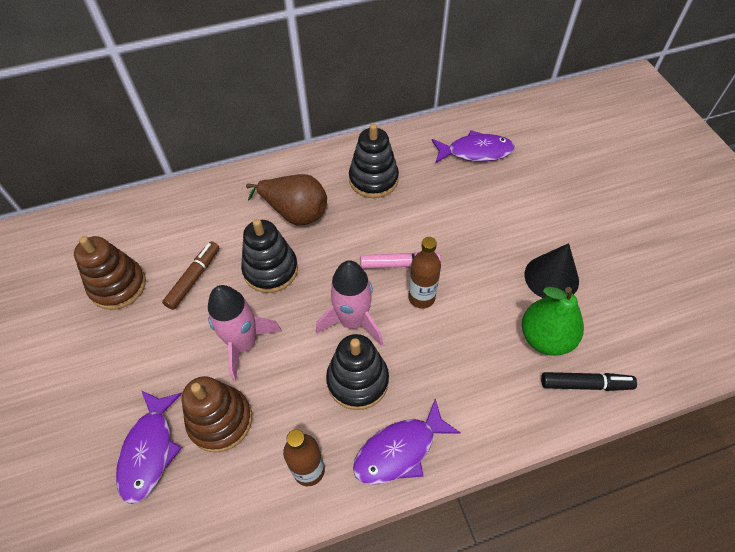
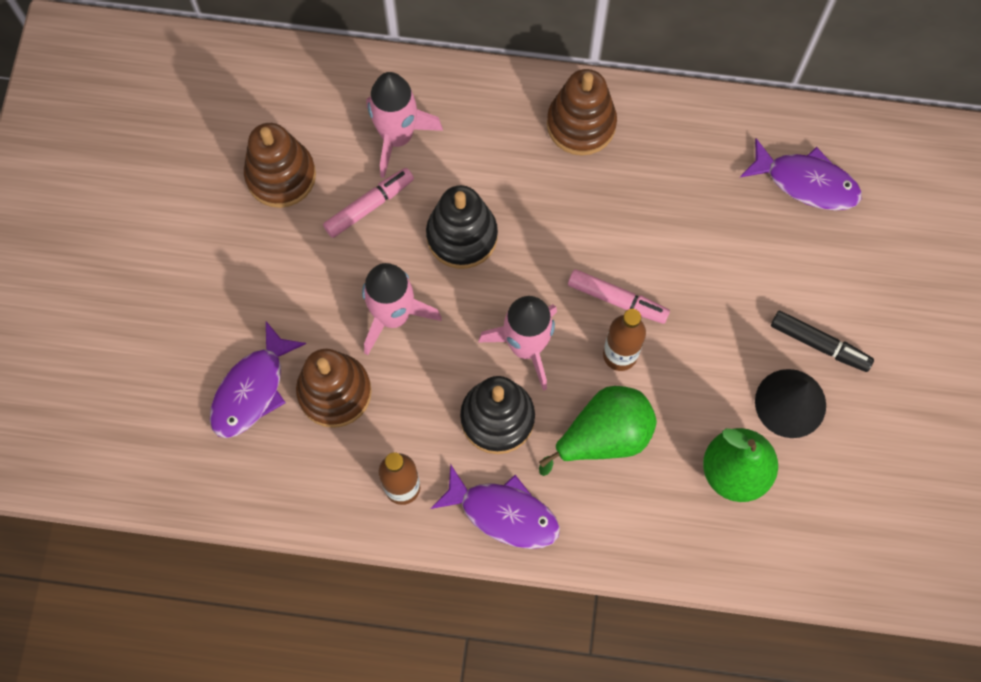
camera: 25 degrees right, 15 degrees up
(194, 278) = (369, 206): brown marker -> pink marker
(196, 229) = (397, 137): none -> pink rocket
(295, 212) = (526, 169): brown pear -> none
(318, 174) = (581, 124): none -> brown stacking toy
(373, 179) = (647, 164): black stacking toy -> none
(399, 450) = (503, 513): purple fish -> purple fish turned 150 degrees counterclockwise
(442, 357) = (604, 436): none -> green pear
(585, 384) = (744, 543): black marker -> black marker (819, 344)

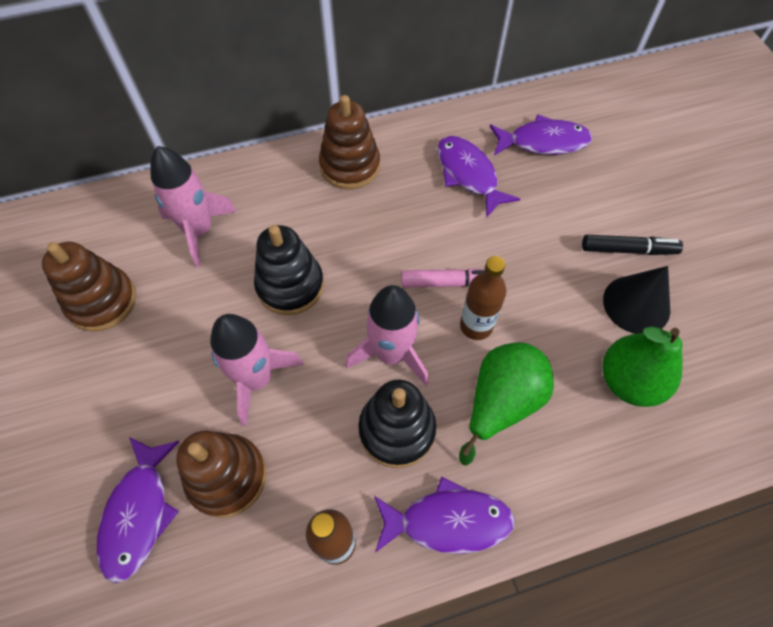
camera: 25 degrees left, 10 degrees down
(369, 206) = (195, 294): pink marker -> none
(701, 188) = (468, 174): none -> purple fish

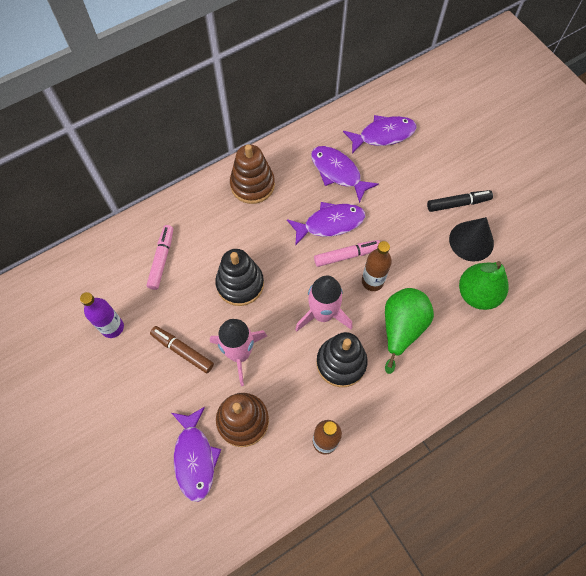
camera: 15 degrees left, 5 degrees up
(102, 301) = (112, 327): brown stacking toy -> purple bottle
(180, 355) = (182, 351): none -> brown marker
(199, 231) = (161, 259): pink rocket -> pink marker
(448, 521) = (388, 410): purple fish -> purple fish (330, 223)

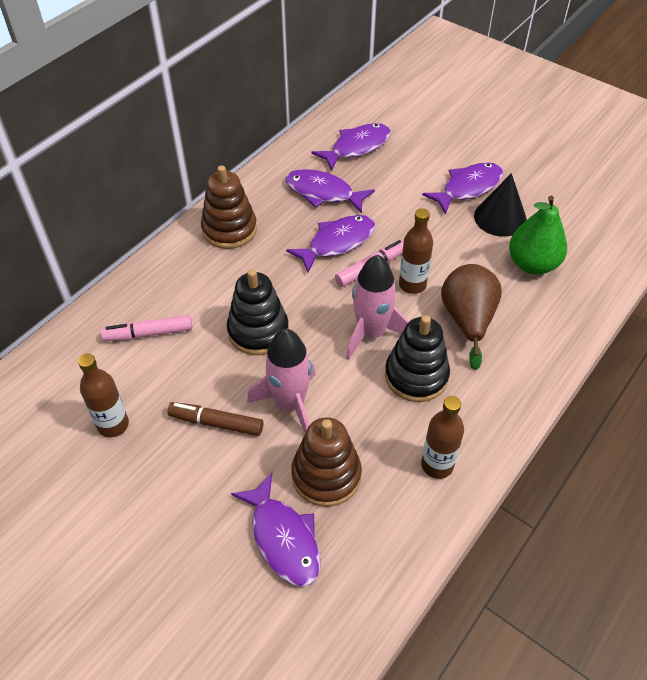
camera: 20 degrees left, 15 degrees down
(112, 327) = (113, 425): purple bottle -> brown bottle
(161, 259) = (149, 333): pink marker -> pink marker turned 90 degrees counterclockwise
(401, 328) = (467, 320): green pear -> brown pear
(458, 203) = (468, 188): black marker -> purple fish

